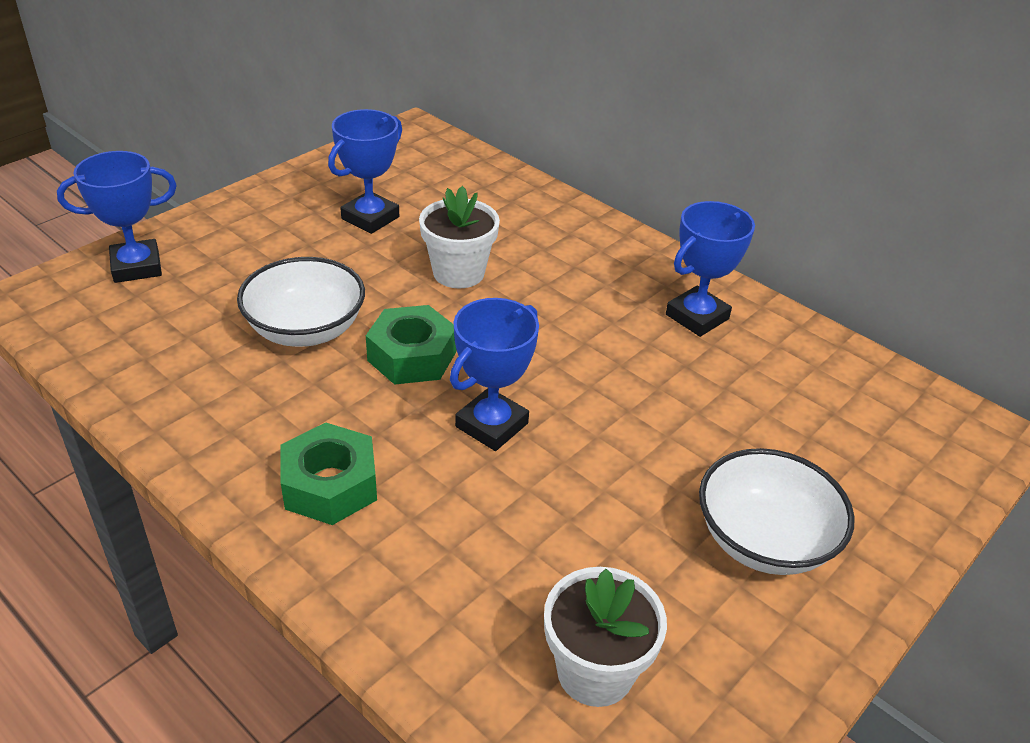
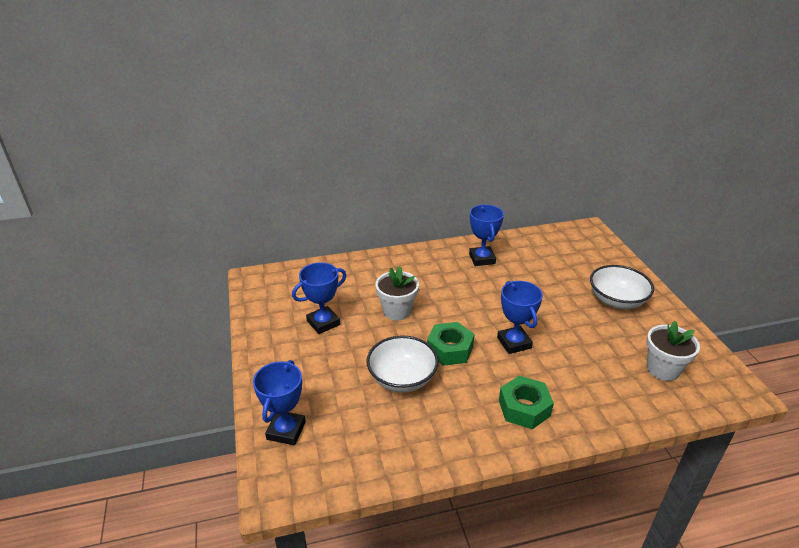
camera: 55 degrees left, 5 degrees down
(370, 218) = (323, 323): blue trophy -> blue trophy turned 75 degrees clockwise

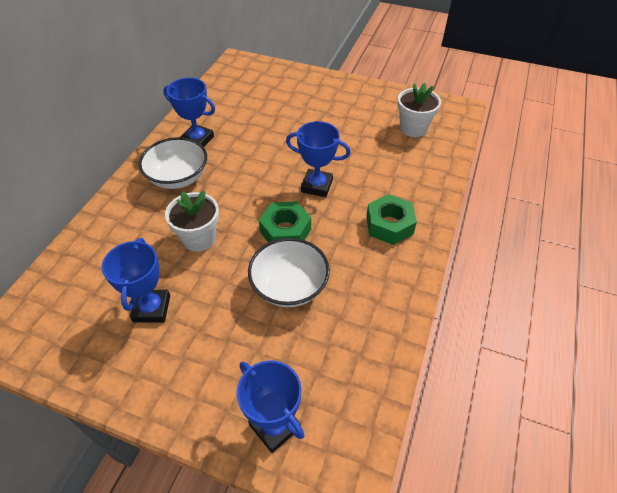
camera: 55 degrees left, 15 degrees up
(616, 300) = (328, 102): white bowl -> white bowl (178, 177)

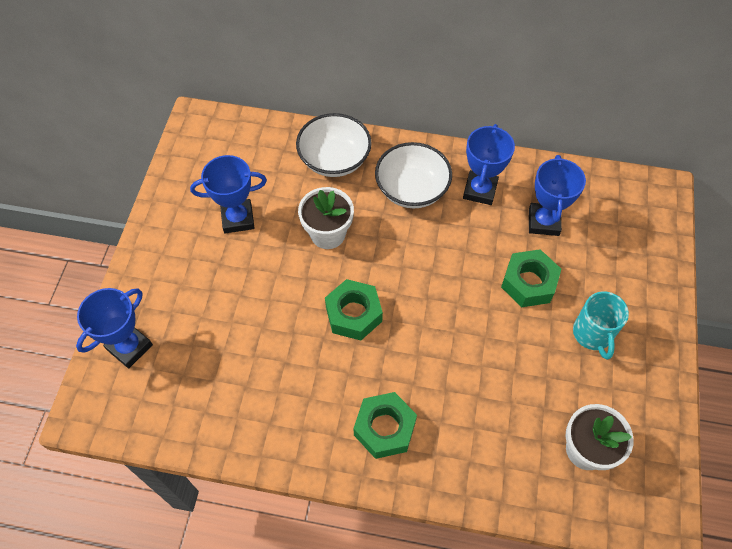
camera: 80 degrees right, 10 degrees up
(286, 130) = (528, 283): none -> green nut
(289, 286) = (278, 332): white bowl -> white bowl (334, 159)
(317, 186) = (433, 336): blue trophy -> blue trophy (543, 222)
(333, 110) = (592, 334): none -> turquoise mug

